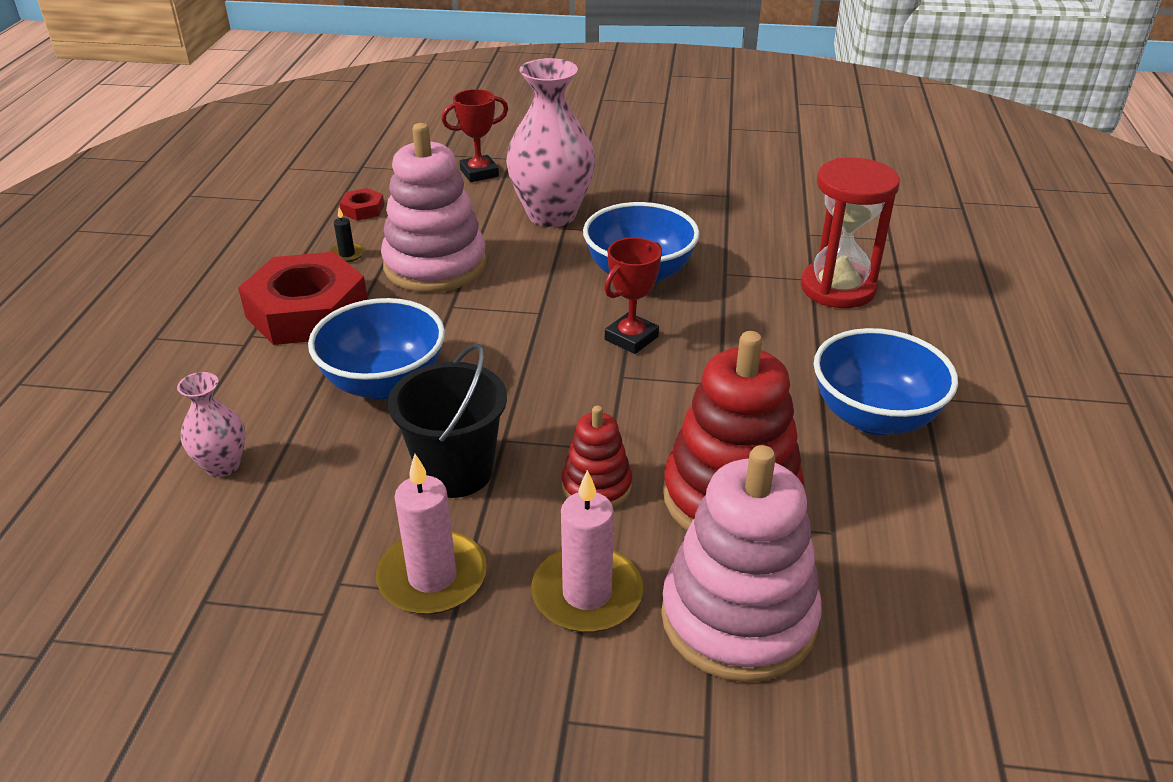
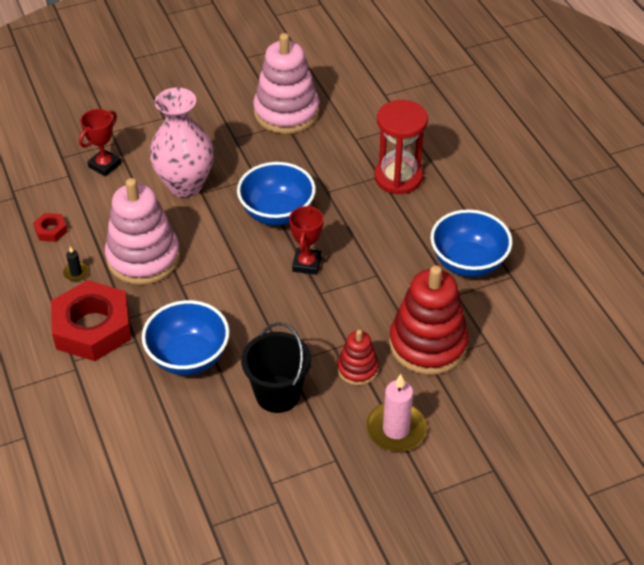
camera: 30 degrees left, 10 degrees up
(222, 465) = (144, 451): pink vase -> none
(432, 577) = (315, 457): pink candle -> none
(738, 618) = (472, 408): pink stacking toy -> pink stacking toy (286, 112)

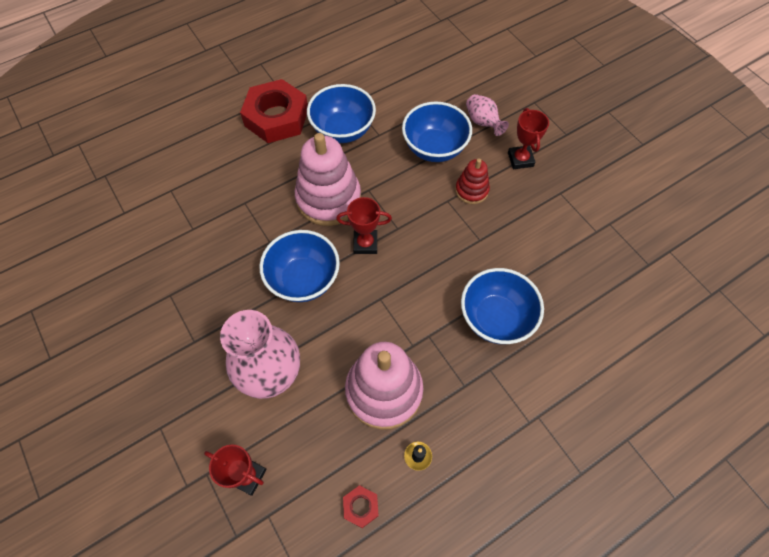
camera: 100 degrees left, 15 degrees up
(92, 328) = (485, 415): red nut -> red nut (276, 117)
(278, 394) = (513, 241): black bucket -> none
(286, 112) = (151, 297): pink stacking toy -> pink stacking toy (328, 199)
(396, 429) = (520, 159): pink candle -> red trophy
(398, 177) = (245, 188): red hourglass -> none
(428, 344) = (434, 148): red stacking toy -> blue bowl
(463, 402) = (483, 122): none -> pink vase

